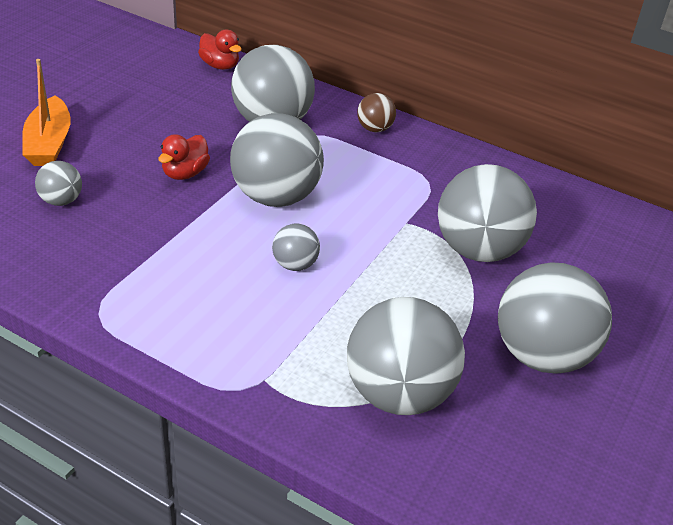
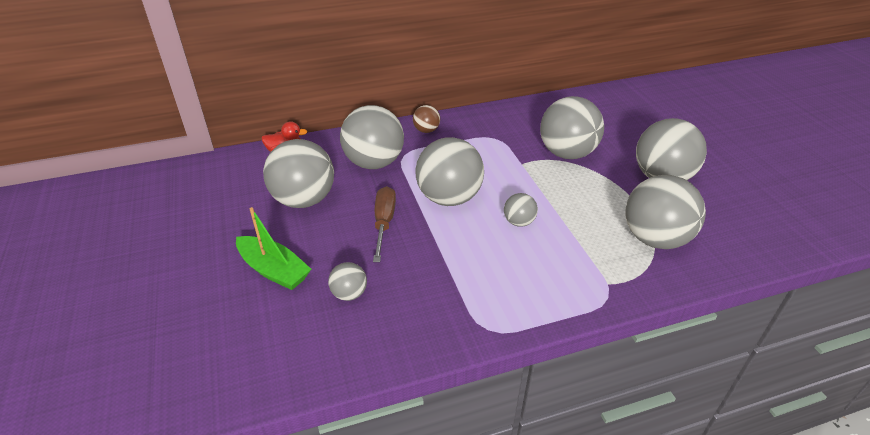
camera: 45 degrees left, 0 degrees up
(49, 143) = (274, 270): orange boat -> green boat
(163, 111) = (304, 200): none -> grey ball
(185, 173) = (384, 223): red duck -> brown screwdriver

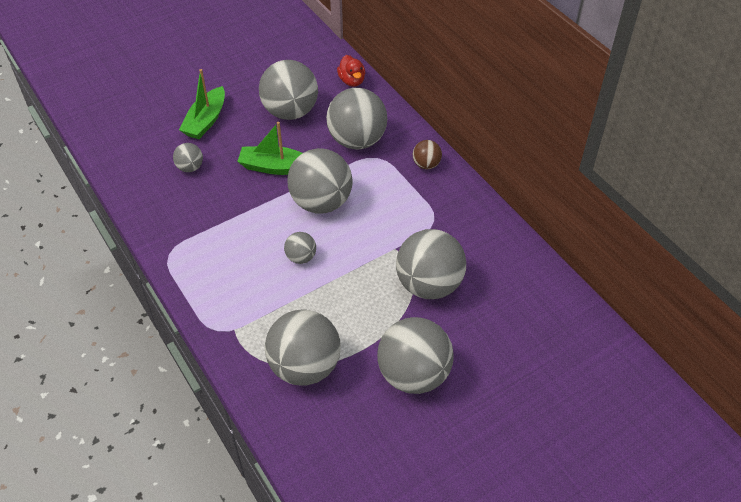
camera: 75 degrees right, 10 degrees up
(384, 223) = (275, 167): brown screwdriver -> green boat

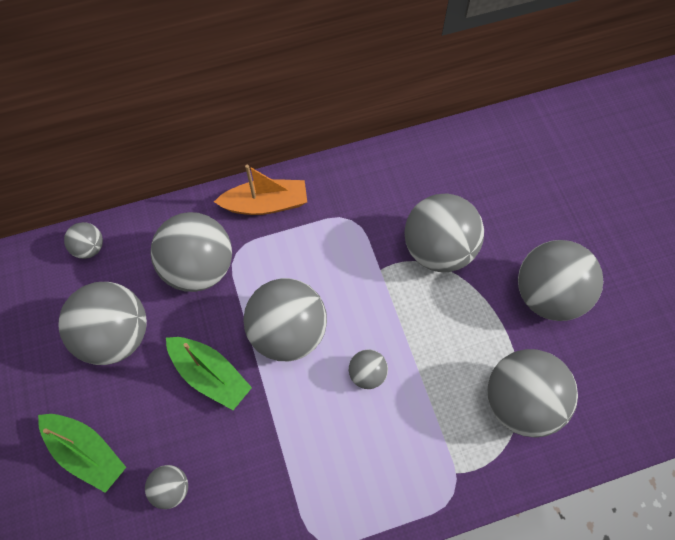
camera: 75 degrees left, 15 degrees up
(275, 167) = (210, 375): green boat -> green boat turned 75 degrees counterclockwise
(352, 81) = (89, 248): red duck -> grey ball
(426, 164) = (265, 204): brown ball -> orange boat

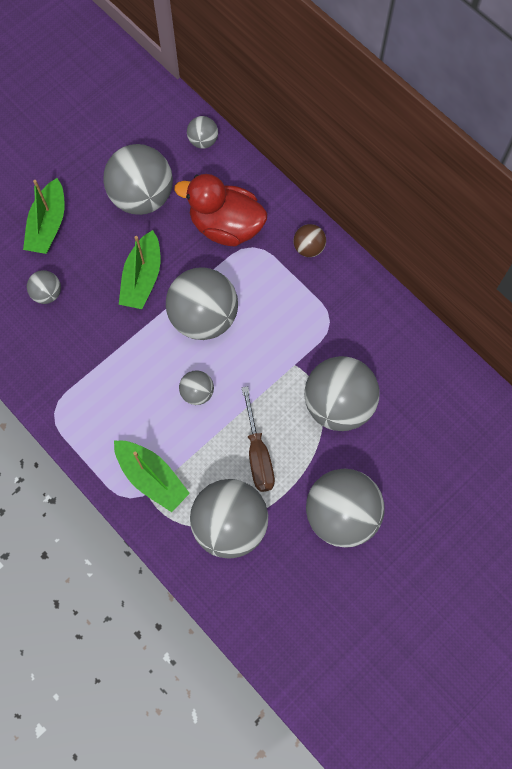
camera: 65 degrees right, 5 degrees up
(199, 268) = (226, 226): grey ball -> red duck
(265, 204) = (308, 248): orange boat -> brown ball
(440, 461) = (152, 478): none -> green boat
(458, 343) = (258, 454): none -> brown screwdriver

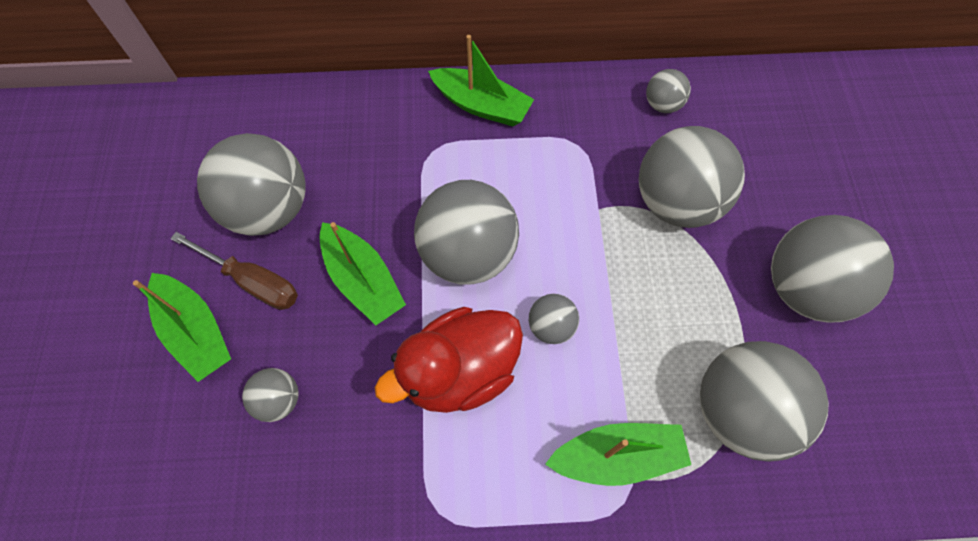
camera: 50 degrees left, 5 degrees down
(203, 141) = (270, 108): grey ball -> grey ball (662, 104)
(226, 226) = (385, 157): red duck -> red duck (460, 372)
(258, 454) = (674, 318): brown screwdriver -> brown screwdriver (252, 281)
(308, 248) = (481, 105): brown ball -> green boat

